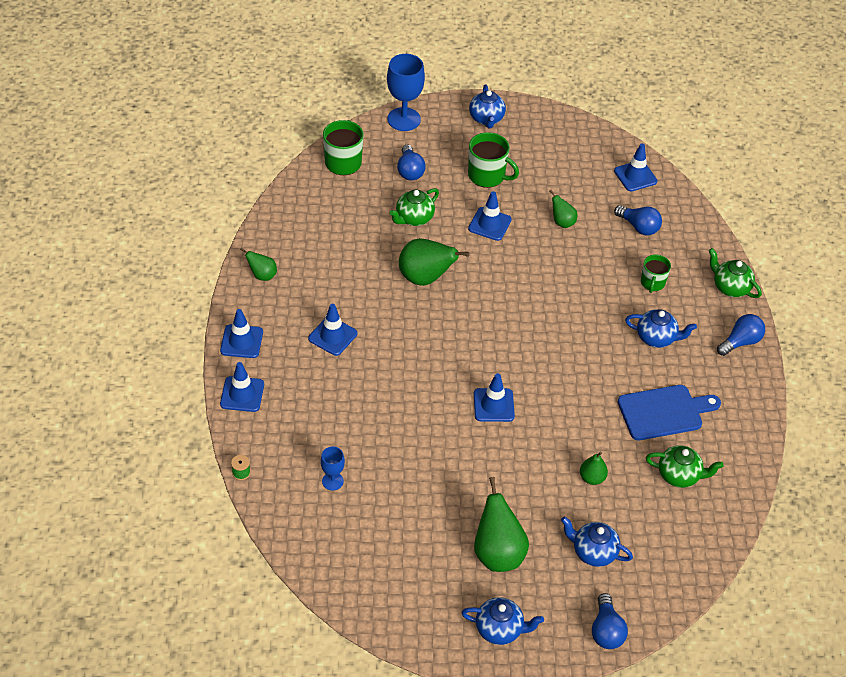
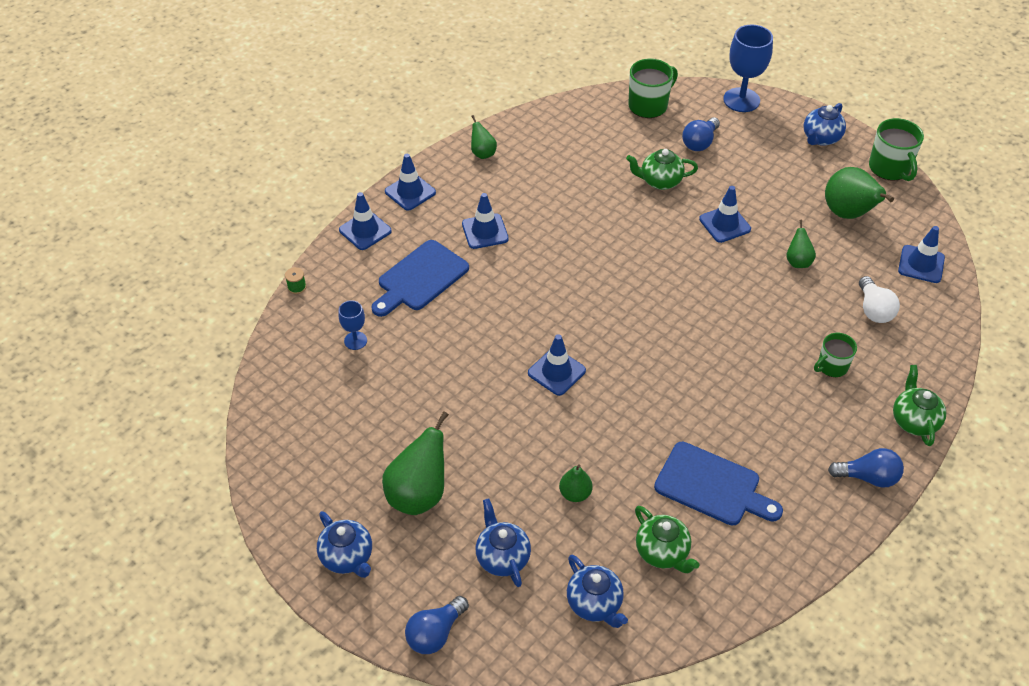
camera: 45 degrees right, 0 degrees up
(326, 403) = (420, 278): none -> blue cutting board
(425, 278) = (615, 233): green pear -> green pear (848, 214)
(487, 176) = (768, 184): green mug -> green mug (890, 168)
(638, 227) = (874, 309): blue light bulb -> white light bulb
(656, 338) = (780, 416): blue teapot -> blue teapot (594, 603)

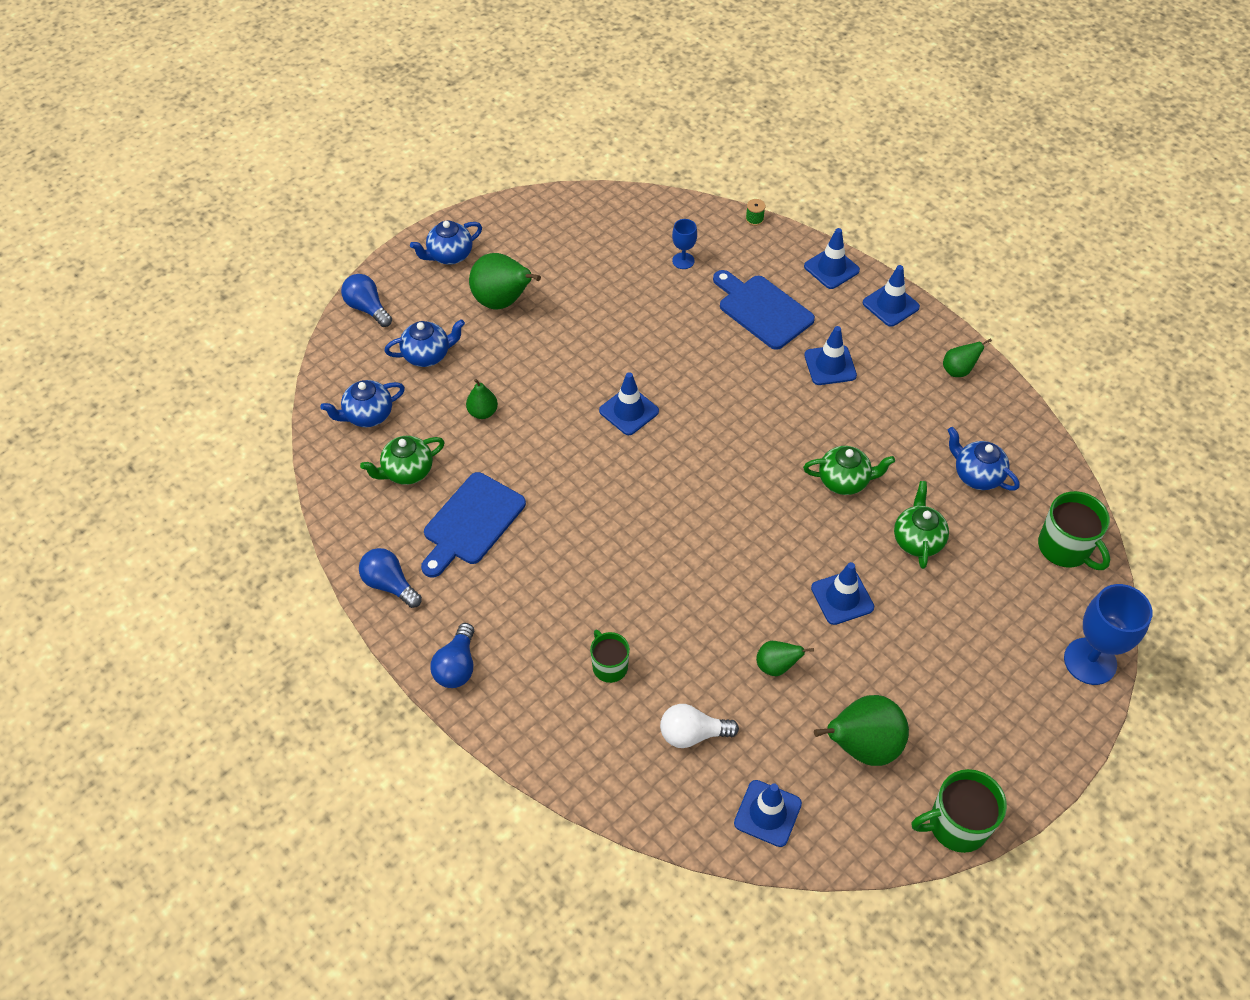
camera: 95 degrees right, 5 degrees up
(700, 142) = (994, 595): blue light bulb -> blue light bulb (390, 584)
(820, 138) = (1015, 747): blue teapot -> blue teapot (977, 475)
(914, 421) = (522, 733): green teapot -> green teapot (844, 481)

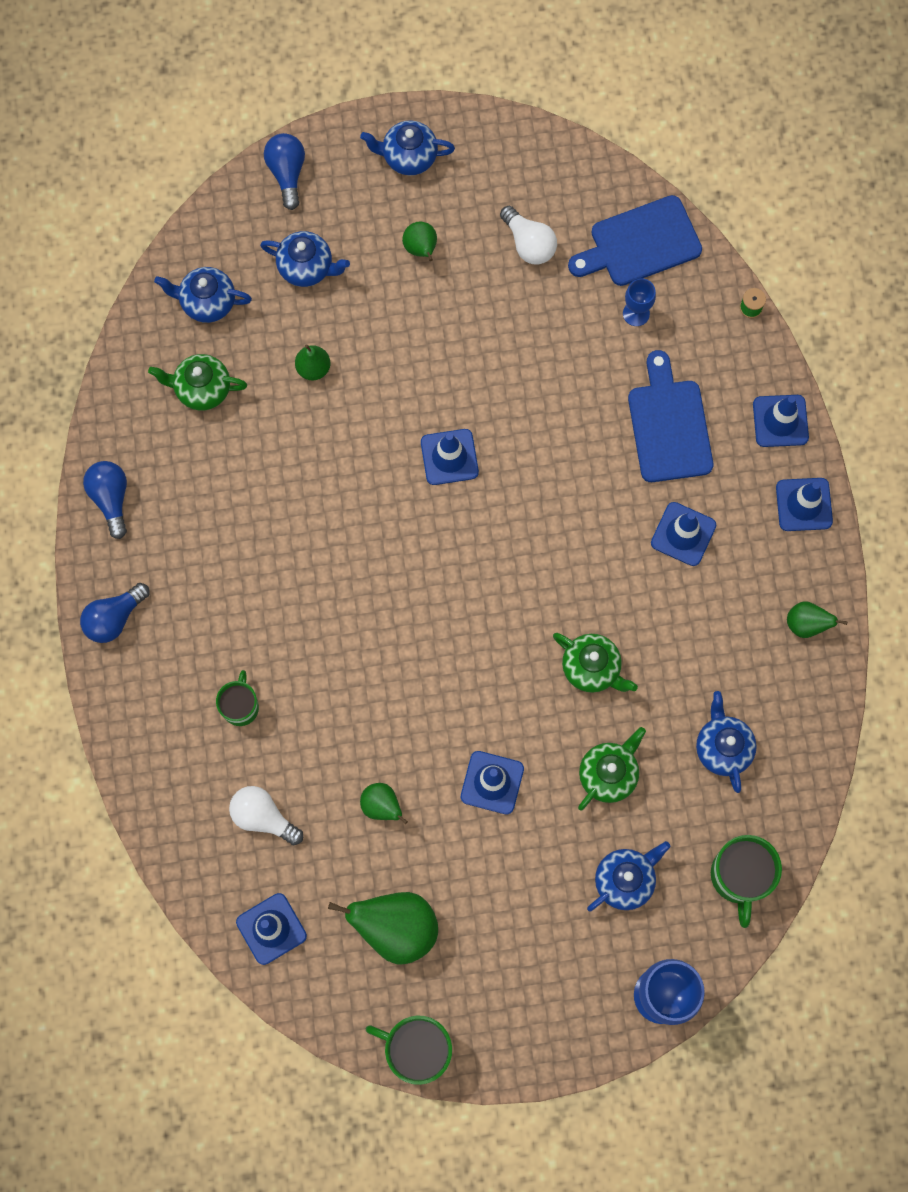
camera: 35 degrees right, 20 degrees up
(471, 522) = (222, 482): blue cutting board -> blue cutting board (640, 243)
(503, 301) = (421, 249): green pear -> green pear, size x0.53
(576, 260) = (529, 244): none -> white light bulb
(993, 601) = (625, 880): none -> blue teapot

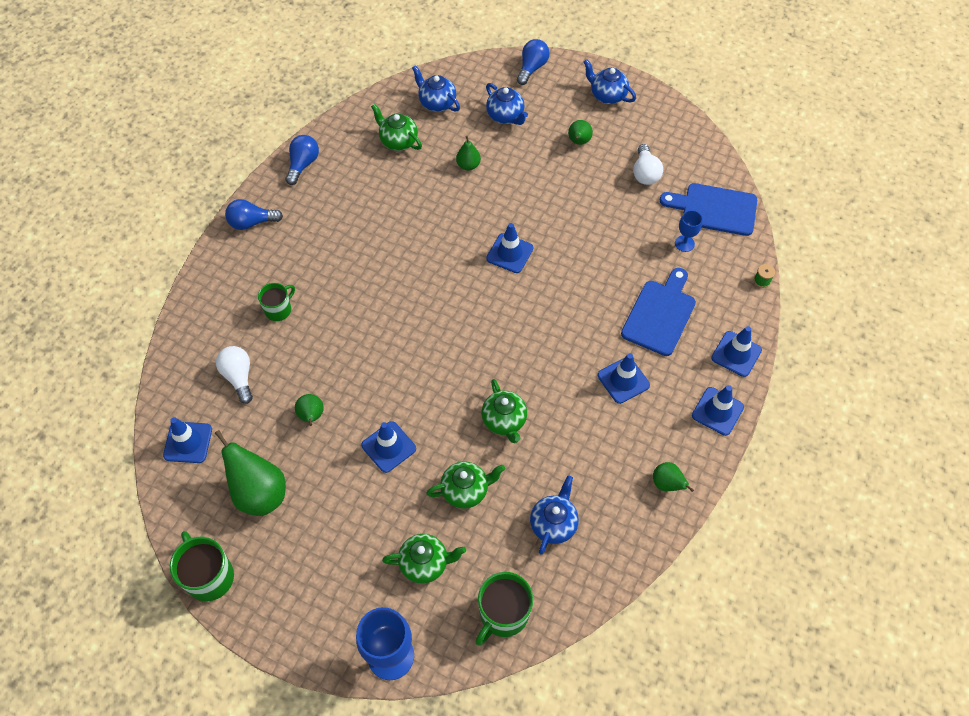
camera: 35 degrees right, 15 degrees down
(625, 880) = (425, 563): blue teapot -> green teapot

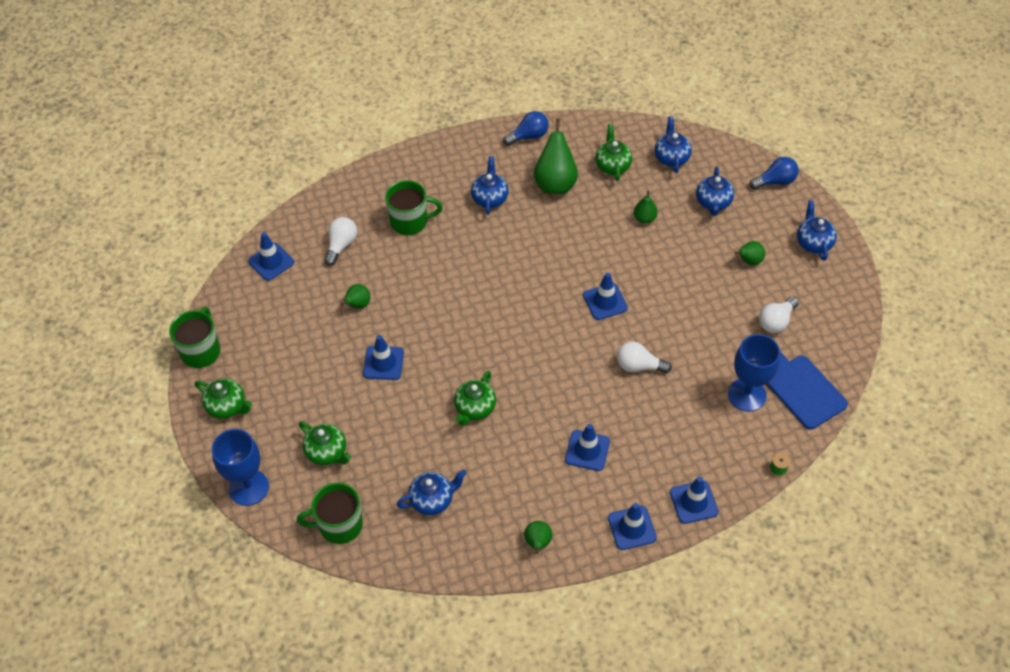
camera: 45 degrees right, 5 degrees down
(252, 222) = (453, 151): blue light bulb -> none
(259, 493) = (278, 326): green pear -> green pear (555, 183)
(279, 309) = (410, 221): green mug -> green mug, size x1.56
(327, 239) = (490, 198): none -> blue teapot
(465, 490) = (400, 431): green teapot -> green teapot (227, 407)
(588, 283) = (639, 366): none -> white light bulb
(660, 314) = (667, 429): blue cutting board -> none
(684, 243) = (747, 395): blue goblet -> blue goblet, size x1.90

